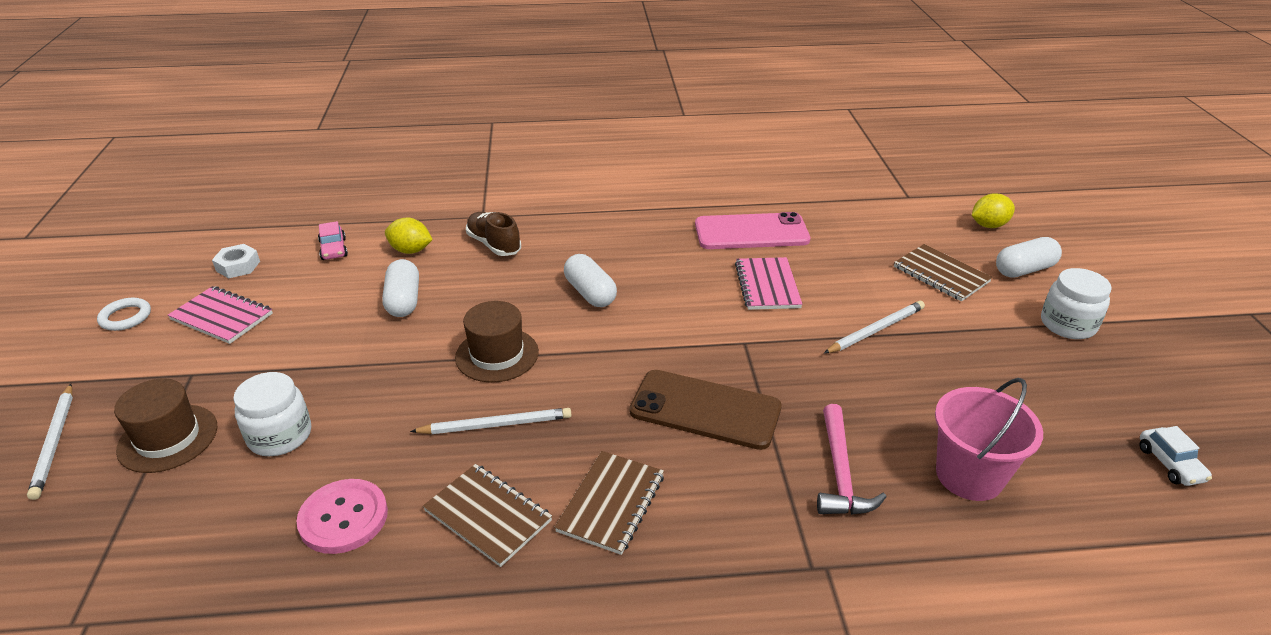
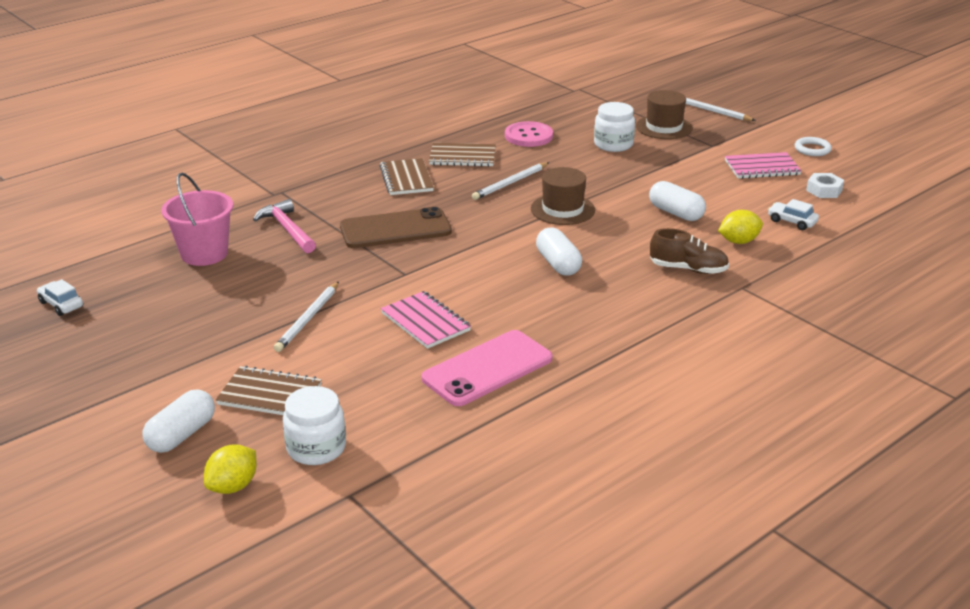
camera: 145 degrees right, 5 degrees down
(334, 249) = (792, 222): pink car -> white car
(590, 293) = (558, 264): white capsule -> white capsule turned 45 degrees clockwise
(1068, 324) = (134, 386): white jar -> white jar (316, 448)

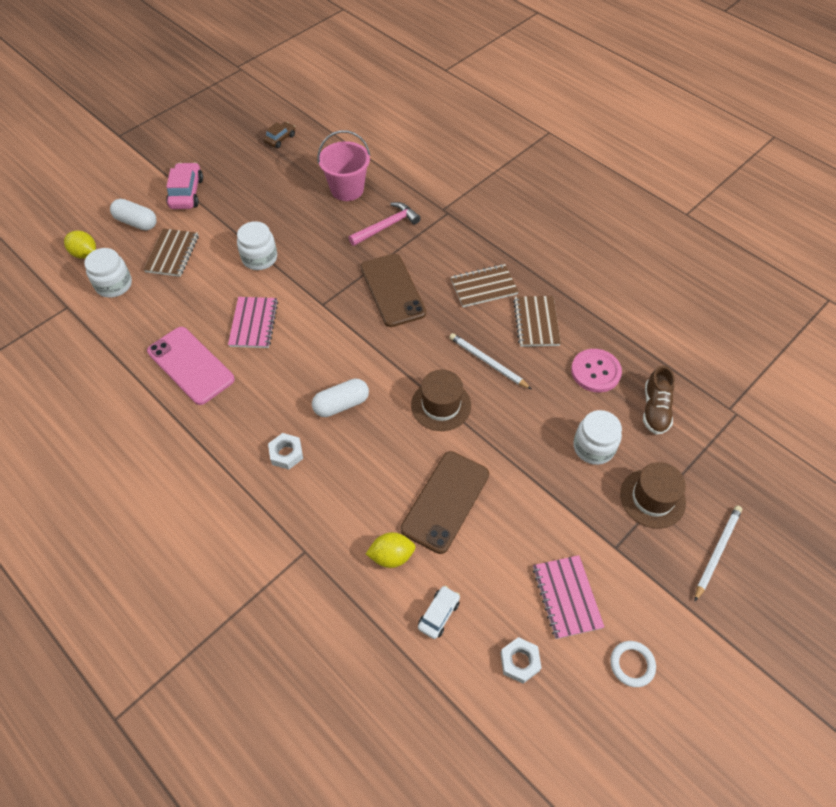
camera: 85 degrees right, 25 degrees up
(61, 304) = (280, 139): white car -> brown car
(137, 387) = (186, 193): none -> pink car
(308, 319) = (259, 258): white pencil -> white jar
(425, 322) = (253, 323): pink notebook -> pink notebook turned 45 degrees counterclockwise
(624, 298) = (286, 454): none -> white nut
(676, 213) = (445, 501): white capsule -> brown phone
(688, 269) = (336, 507): brown shoe -> brown shoe (655, 409)
(738, 241) = (391, 556): yellow lemon -> yellow lemon turned 75 degrees counterclockwise

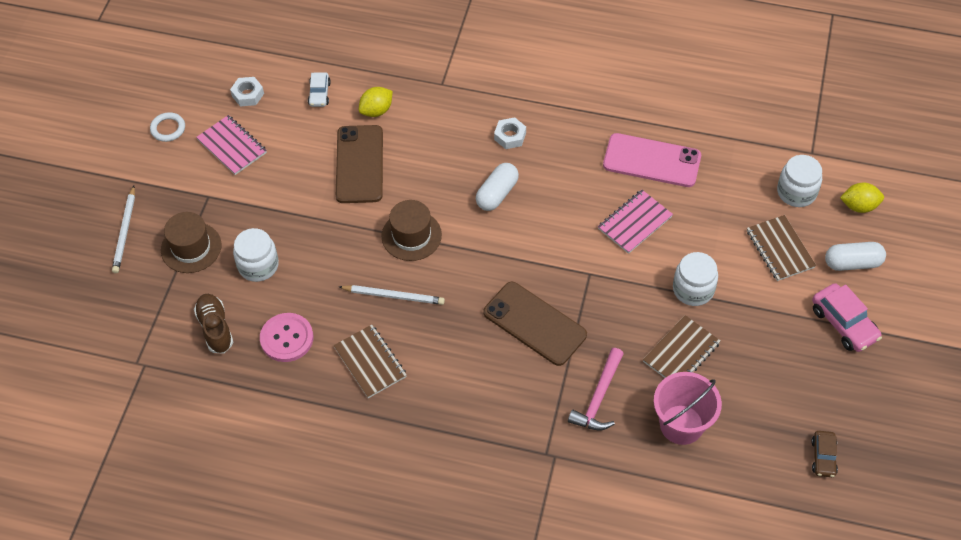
camera: 150 degrees right, 0 degrees up
(253, 323) = (635, 223): pink notebook -> pink notebook turned 75 degrees clockwise
(484, 287) = (446, 376): brown notebook -> brown notebook (681, 352)

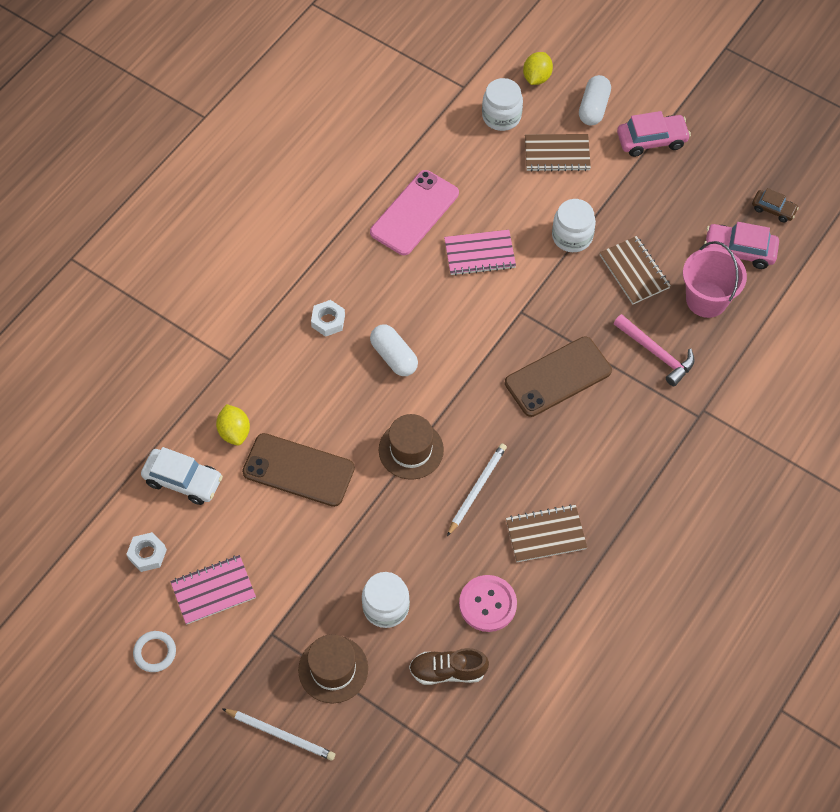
camera: 70 degrees left, 5 degrees up
(319, 94) = (183, 480): white car -> white car, size x1.63
(635, 223) = (479, 254): pink notebook -> pink notebook turned 75 degrees counterclockwise
(754, 438) = (739, 251): none -> pink car

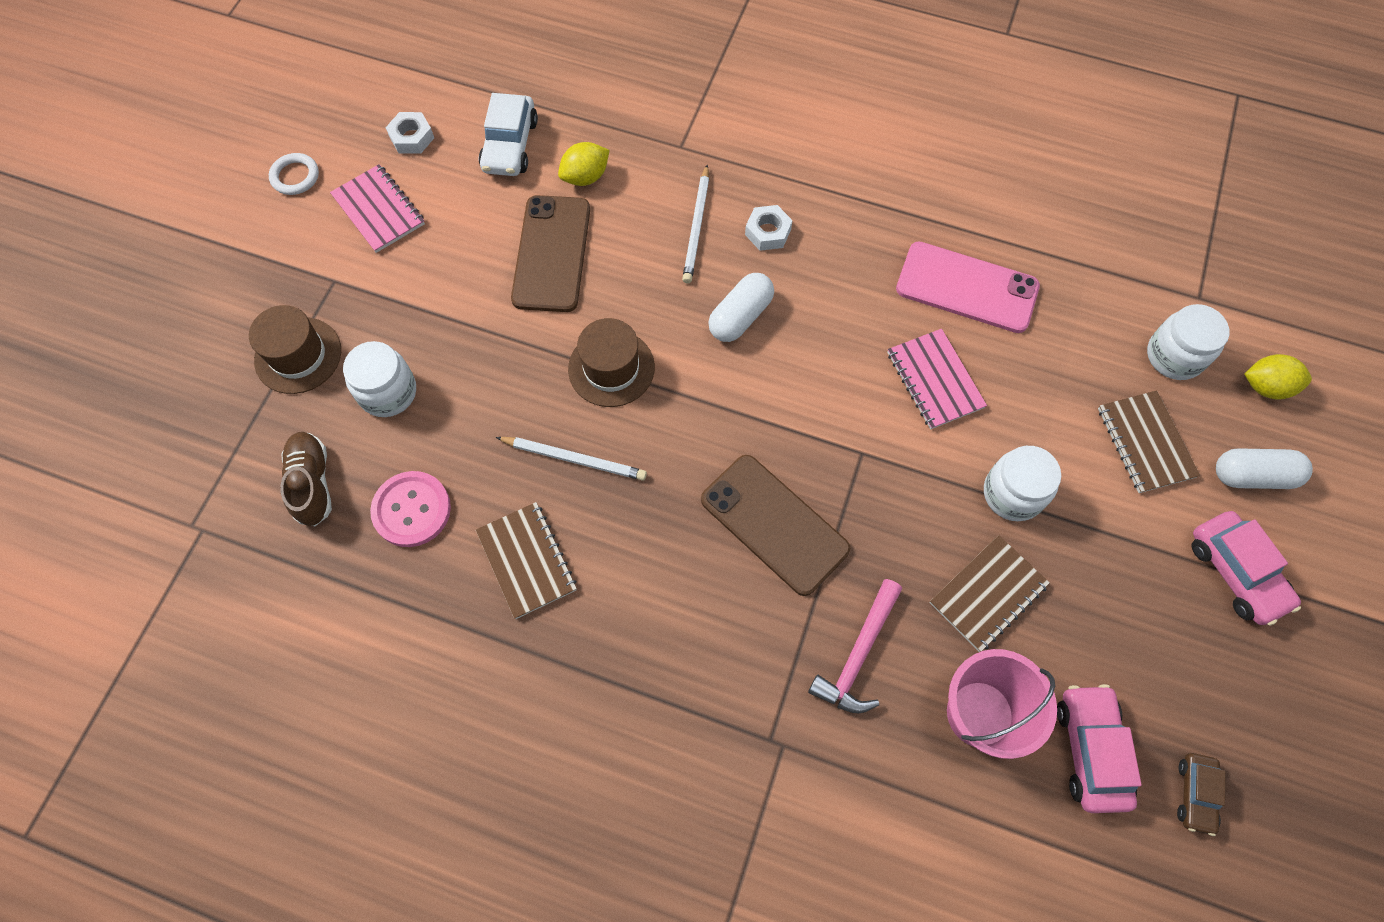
camera: 75 degrees right, 5 degrees up
(281, 734) = (210, 322): white pencil -> white pencil (697, 227)

